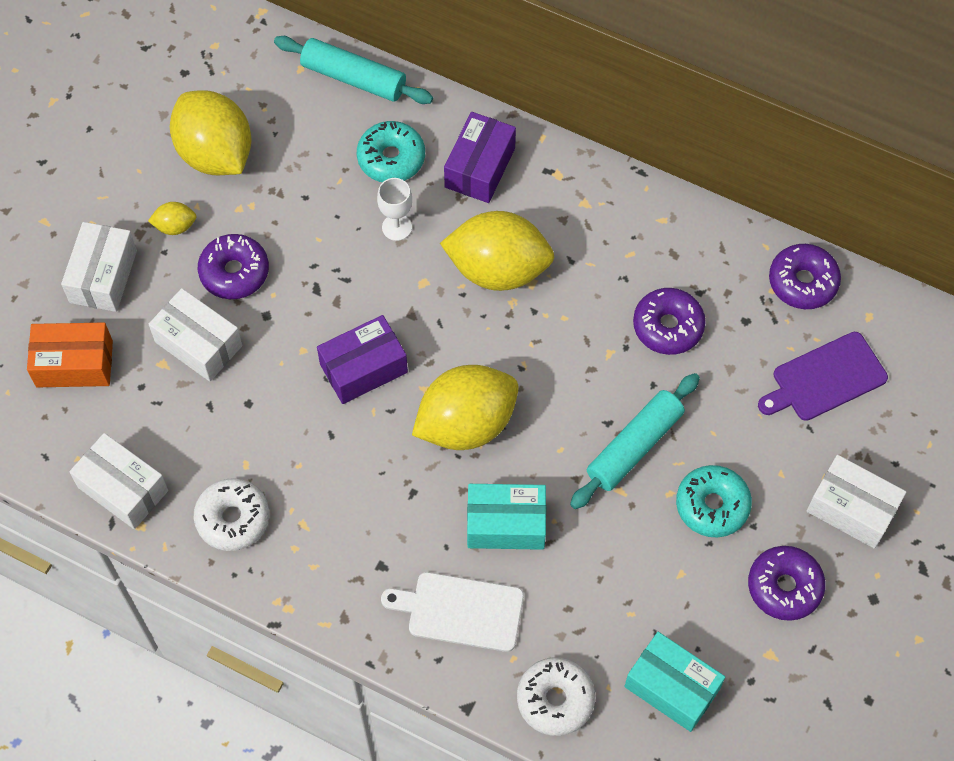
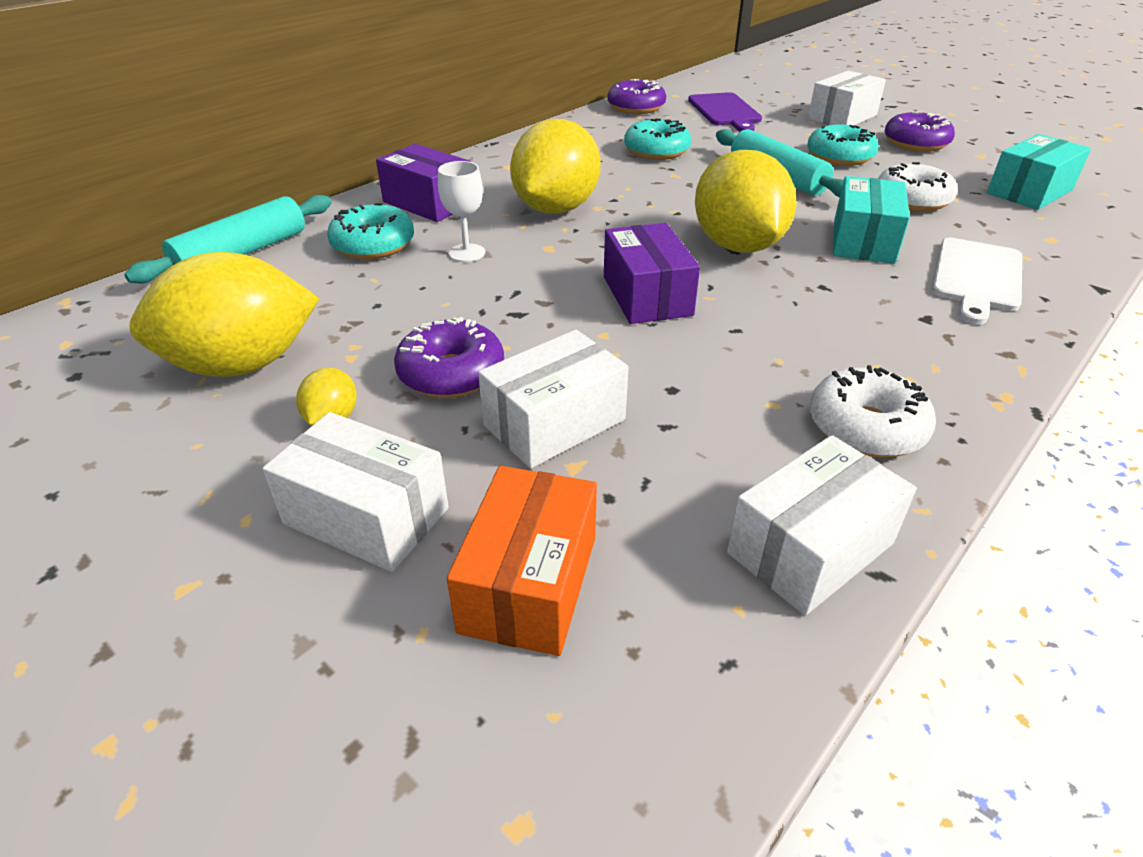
camera: 75 degrees left, 25 degrees down
(555, 699) = (1067, 242): white donut -> white donut (912, 200)
(668, 326) = (656, 151): purple donut -> turquoise donut

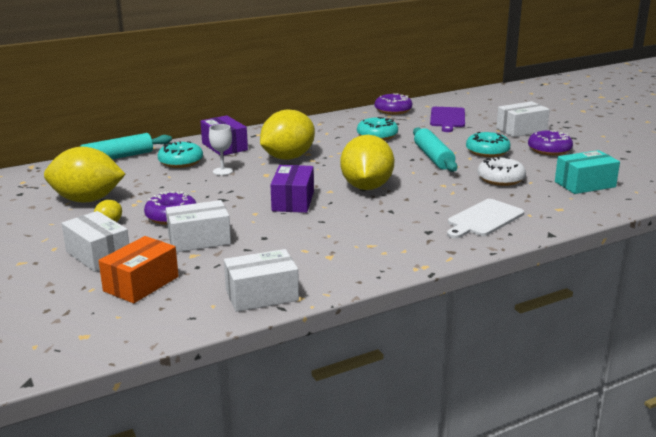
camera: 20 degrees right, 15 degrees down
(863, 241) = (441, 194): turquoise box -> none
(866, 427) = (337, 265): white donut -> none

